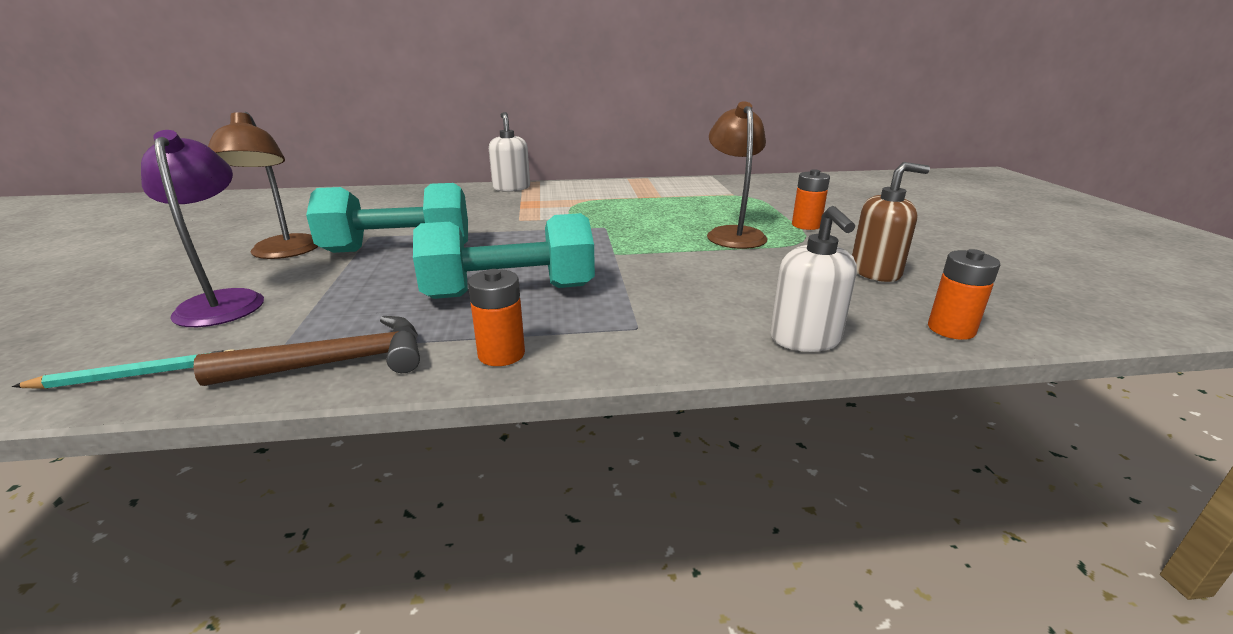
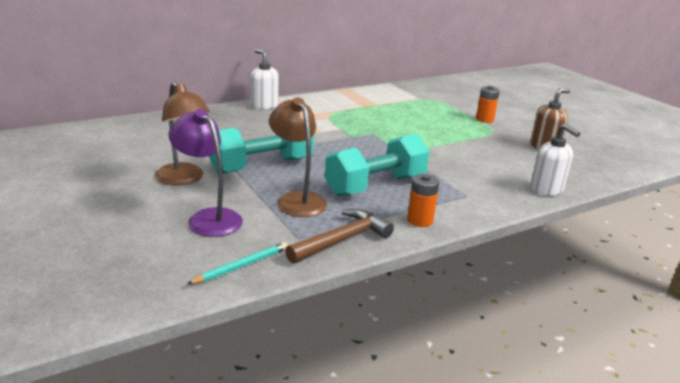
camera: 25 degrees left, 0 degrees up
(733, 234) = (451, 130): brown lamp -> brown lamp (297, 199)
(951, 329) = (599, 175): orange battery -> none

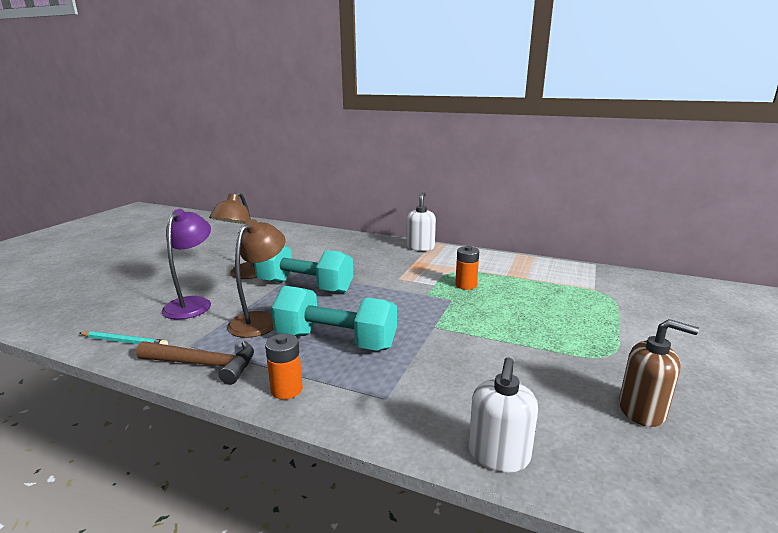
camera: 55 degrees right, 5 degrees down
(484, 119) = (629, 340): orange battery -> orange battery (466, 285)

